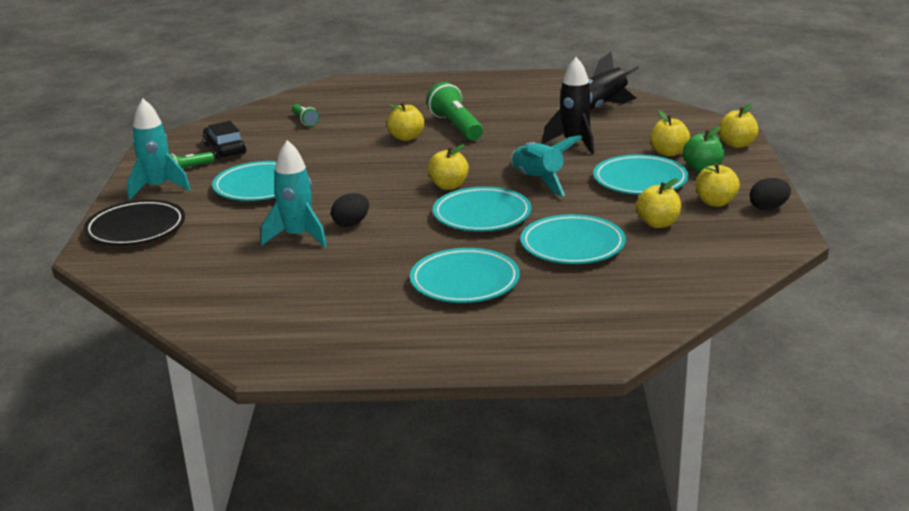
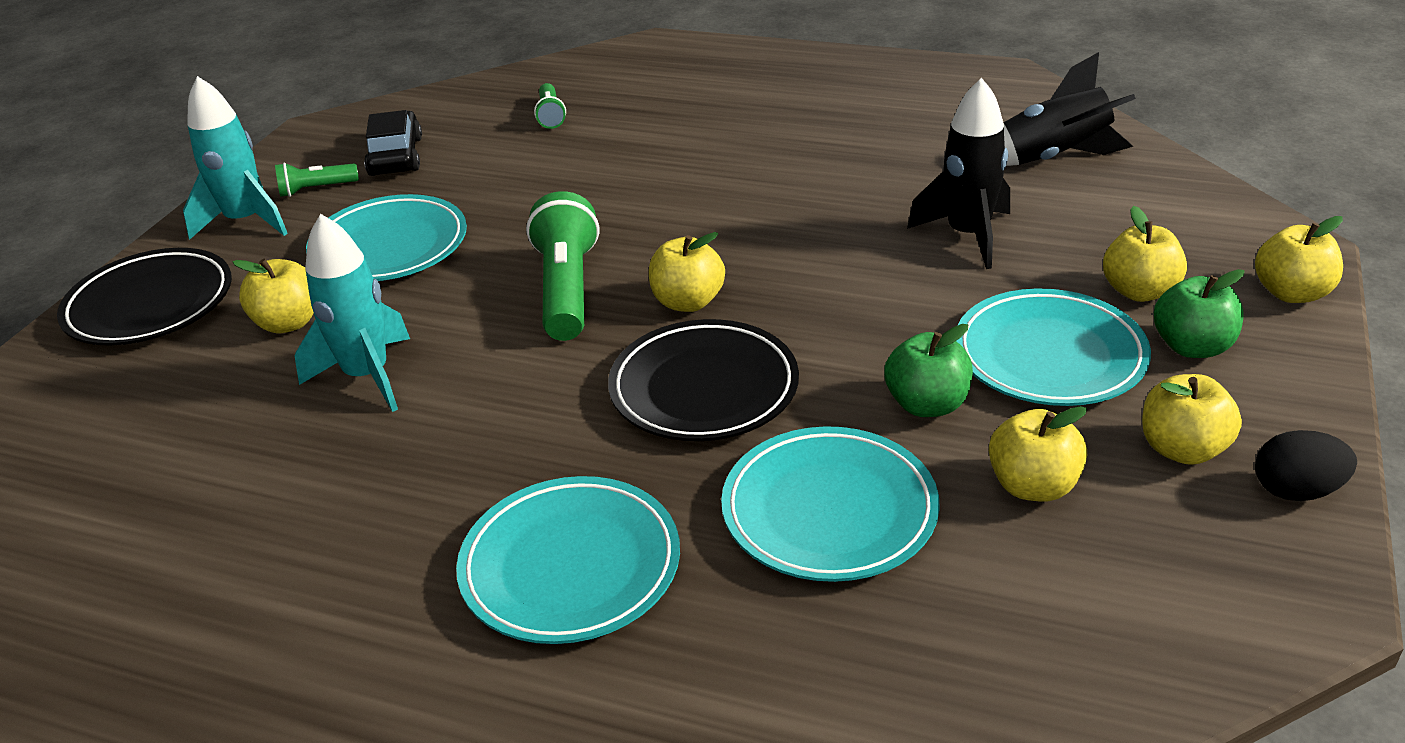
camera: 20 degrees right, 10 degrees up
(351, 224) = (472, 362): black egg -> none
(406, 137) = (684, 176): yellow apple -> yellow apple (289, 323)
(456, 126) = (779, 164): green flashlight -> green flashlight (567, 289)
(482, 215) = (704, 389): turquoise plate -> black plate
(538, 181) = (852, 319): turquoise rocket -> none
(594, 205) = (927, 404): none -> green apple

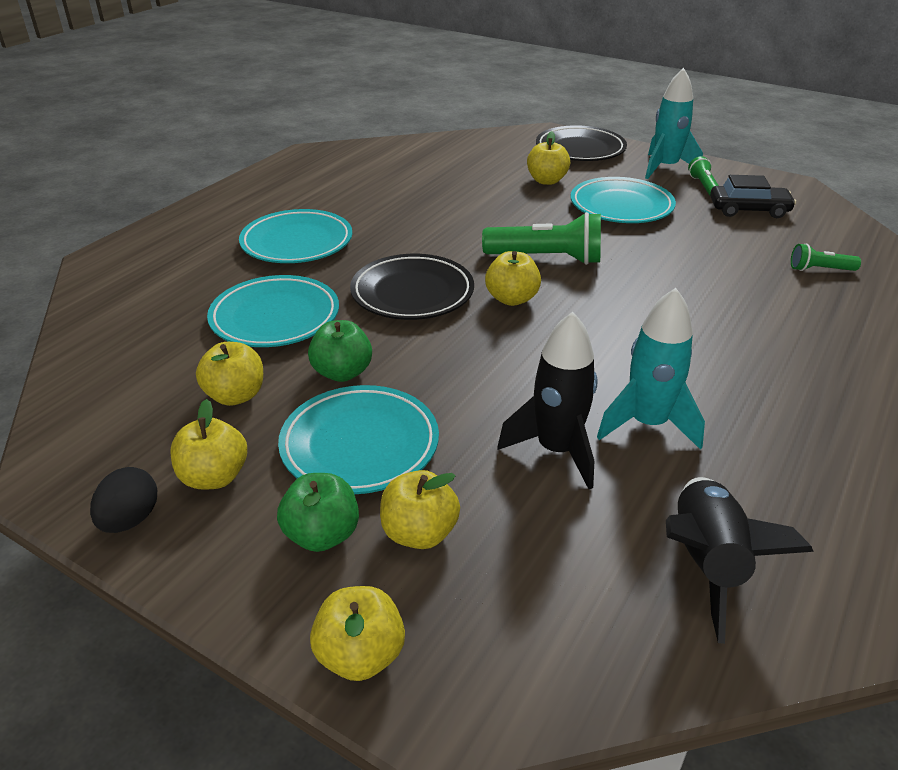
camera: 100 degrees right, 0 degrees up
(367, 376) = (484, 200): turquoise rocket -> turquoise rocket (647, 424)

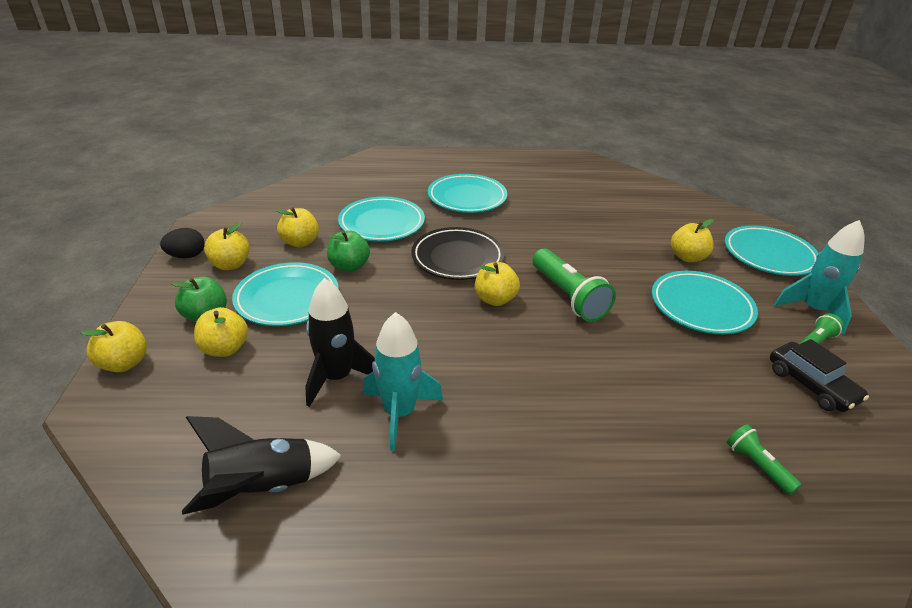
camera: 55 degrees right, 0 degrees up
(580, 149) = (769, 255): black plate -> turquoise plate

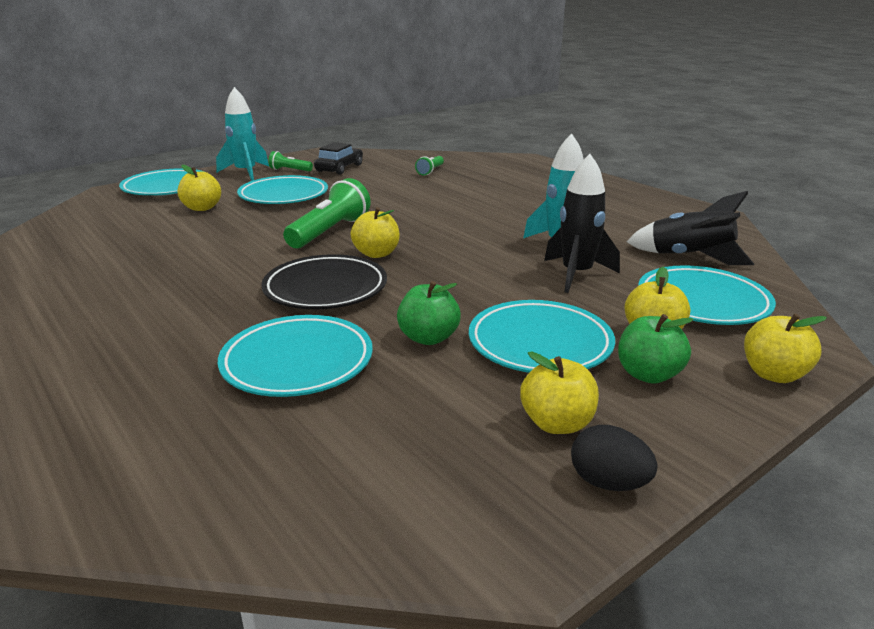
camera: 125 degrees left, 10 degrees down
(300, 242) = (427, 400): yellow apple -> none
(467, 198) = (148, 332): turquoise plate -> turquoise plate (702, 302)

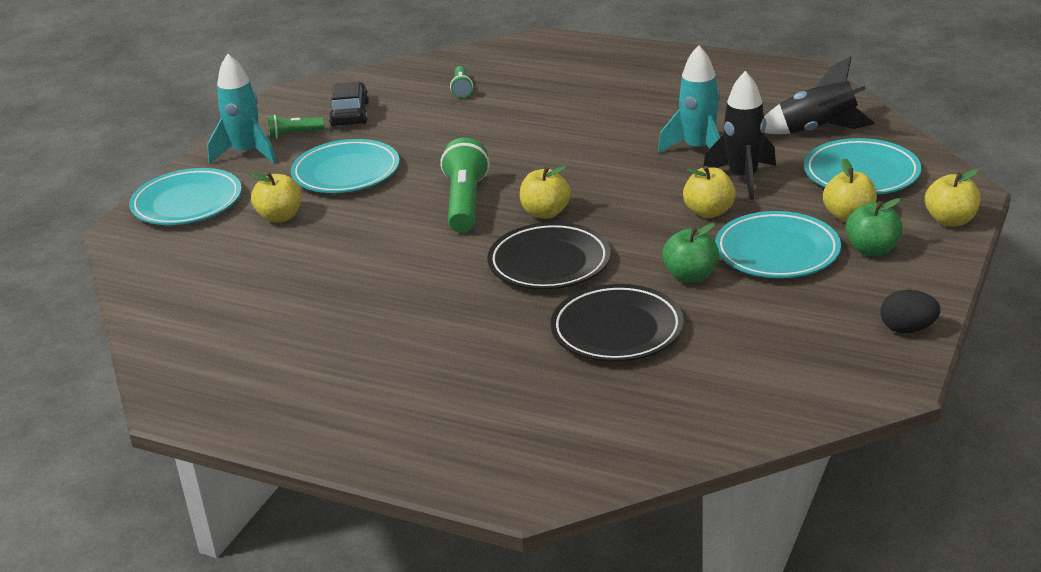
camera: 25 degrees left, 5 degrees up
(297, 362) = (617, 330): turquoise plate -> black plate
(557, 423) = (845, 305): yellow apple -> yellow apple (709, 212)

